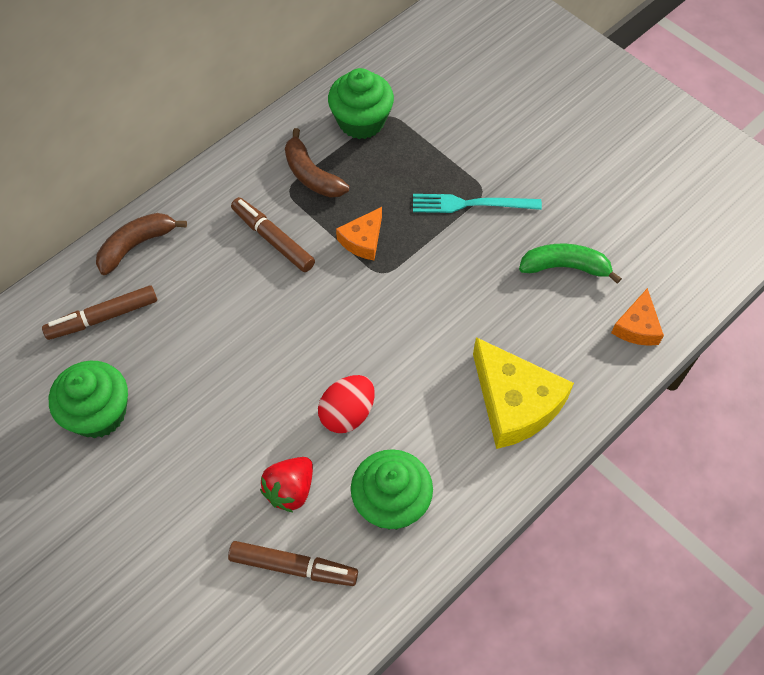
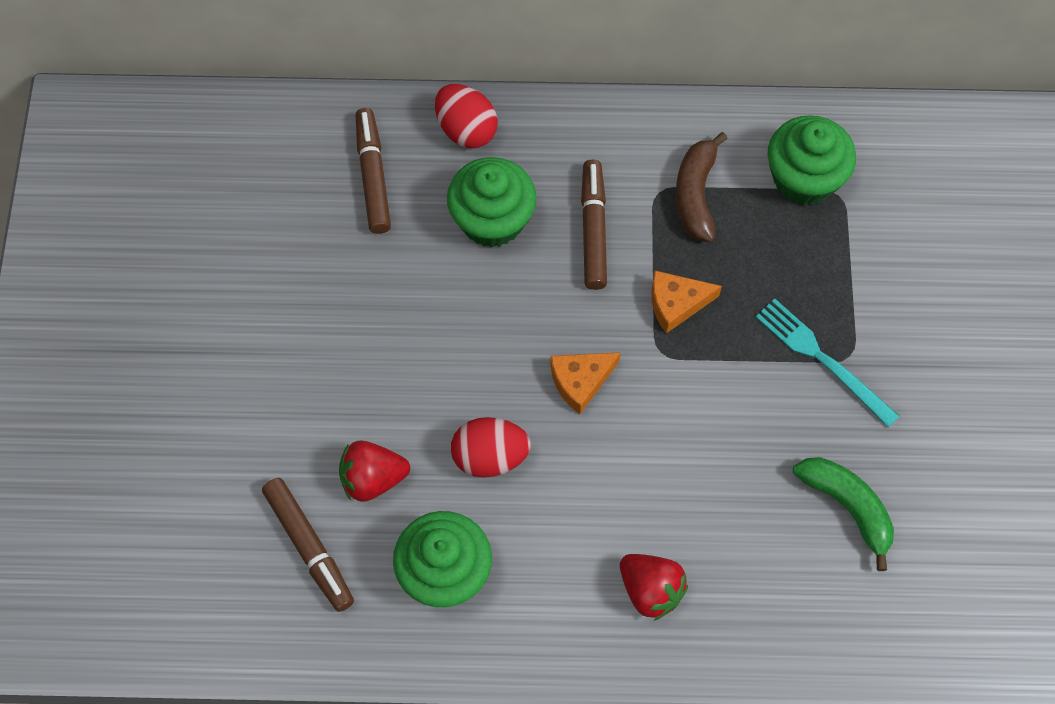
camera: 45 degrees right, 5 degrees up
(99, 413) = (287, 263): green cupcake -> green cupcake (492, 220)
(103, 317) = (373, 176): brown marker -> brown marker turned 60 degrees clockwise
(136, 245) = (466, 130): brown banana -> red egg
(514, 403) = (650, 590): yellow cheese -> red strawberry
(637, 326) = (853, 631): orange cheese -> orange cheese (580, 381)

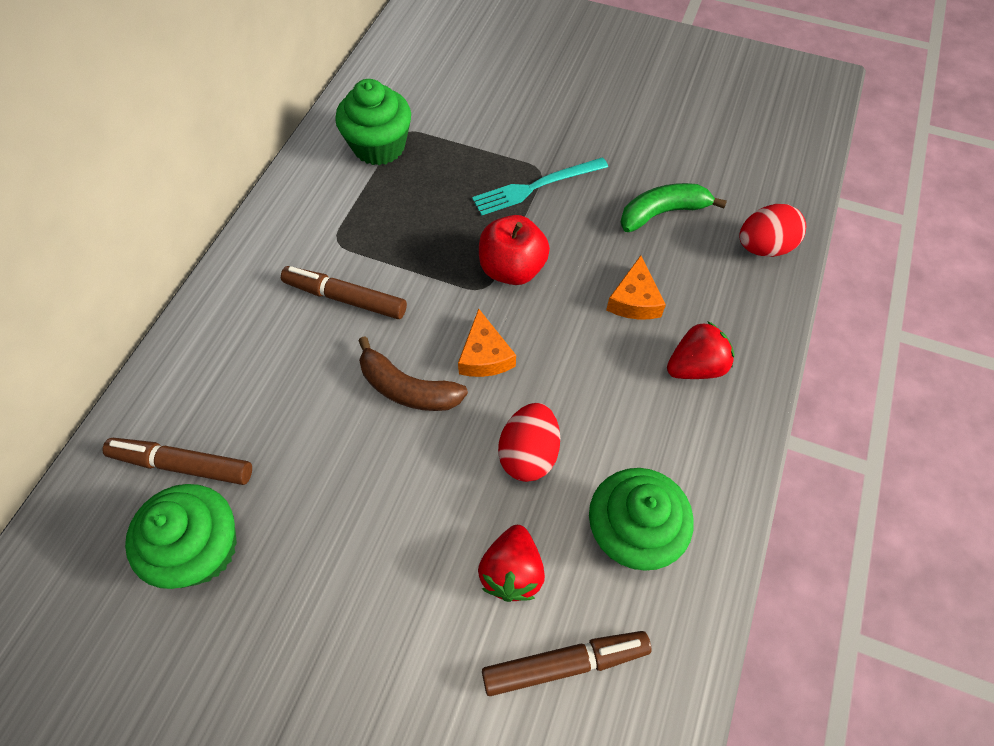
camera: 70 degrees left, 5 degrees down
(466, 130) = (186, 365): red egg -> red egg (763, 247)
(492, 220) = (291, 374): green cupcake -> green cupcake (201, 549)
(676, 304) = (445, 262): orange cheese -> orange cheese (634, 300)
(695, 194) = (354, 217): brown banana -> brown banana (407, 389)
(697, 372) = (512, 269): none -> red apple

